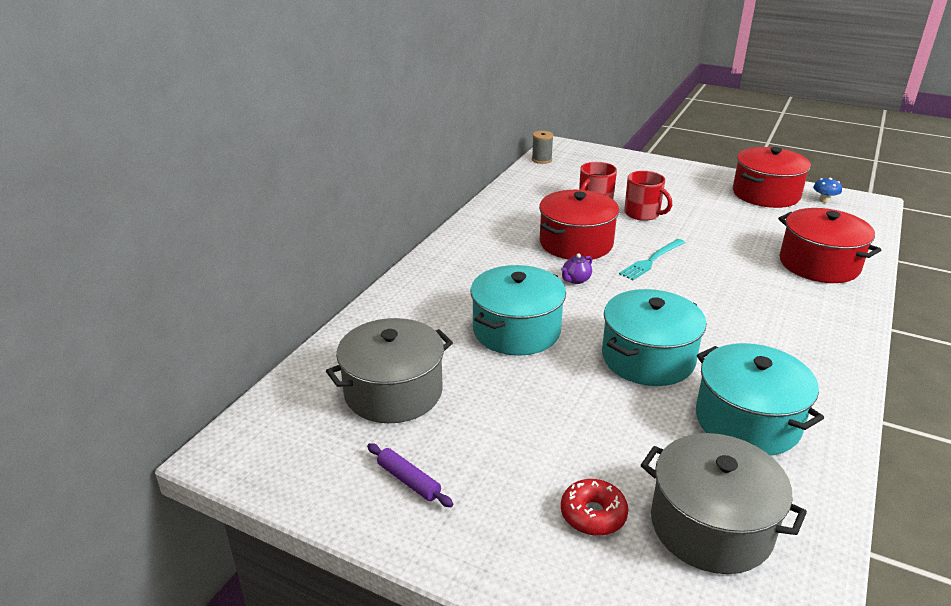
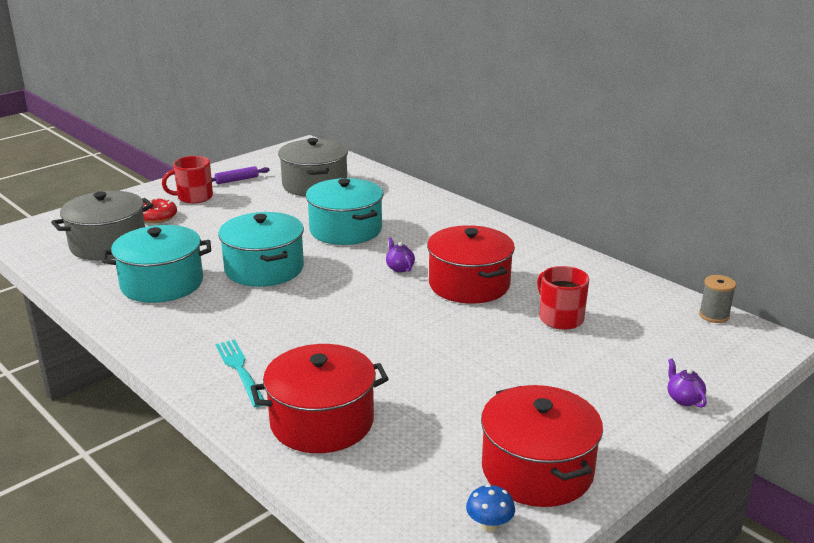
camera: 110 degrees right, 5 degrees down
(643, 213) = (519, 342): red mug -> red mug (194, 197)
(650, 164) = (683, 399): none -> purple teapot
(651, 260) = (407, 315): turquoise fork -> turquoise fork (240, 370)

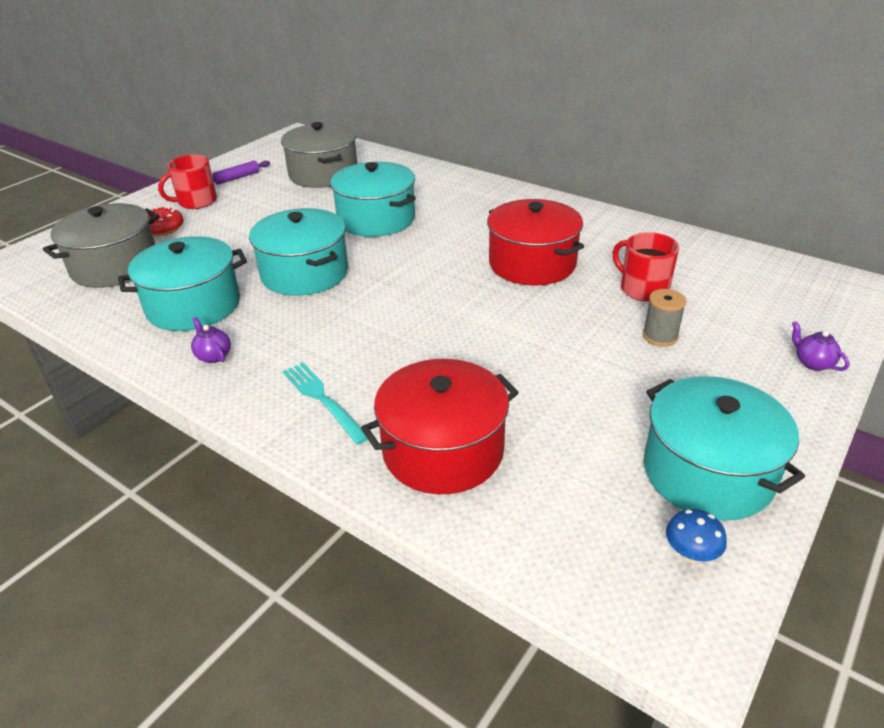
camera: 10 degrees left, 10 degrees up
(400, 268) = (451, 254): purple teapot -> purple teapot (213, 356)
(537, 470) = (707, 472): red pot -> turquoise pot
(714, 315) = (791, 266): grey spool -> grey spool (660, 336)

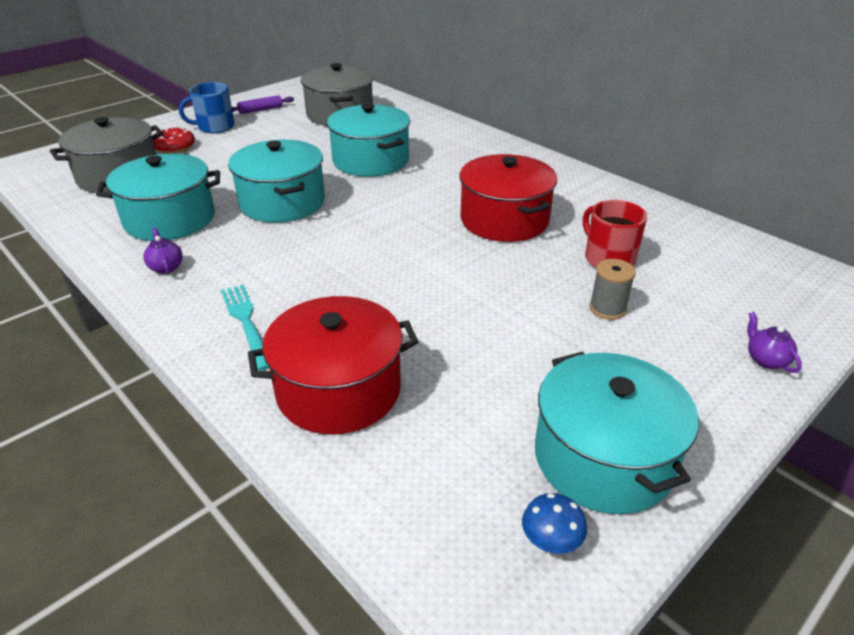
camera: 10 degrees right, 0 degrees up
(196, 202) = (215, 127): red mug -> blue mug

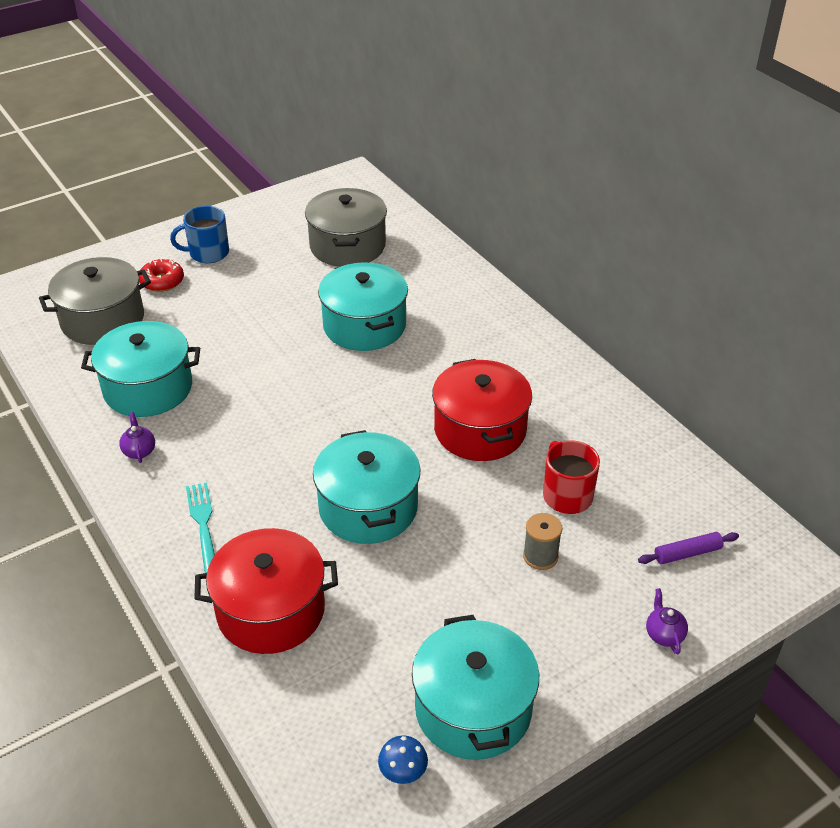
camera: 10 degrees right, 5 degrees up
(260, 110) = (261, 229): purple rolling pin -> purple rolling pin (687, 553)
(282, 202) = (261, 378): turquoise pot -> turquoise pot (368, 507)

